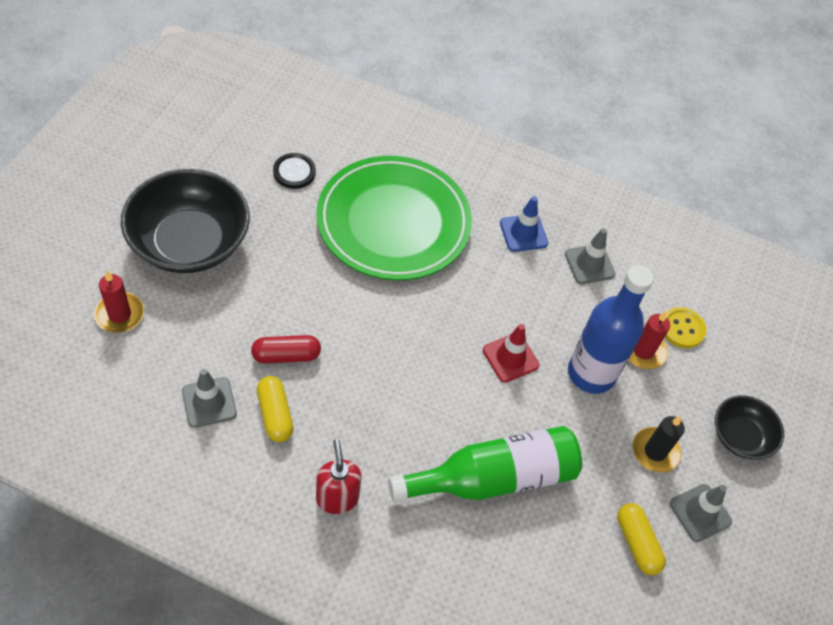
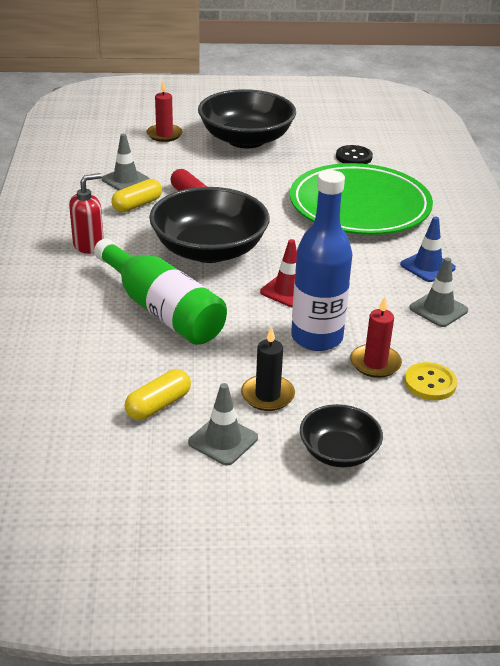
camera: 70 degrees right, 20 degrees down
(406, 388) = (209, 250): none -> black bowl

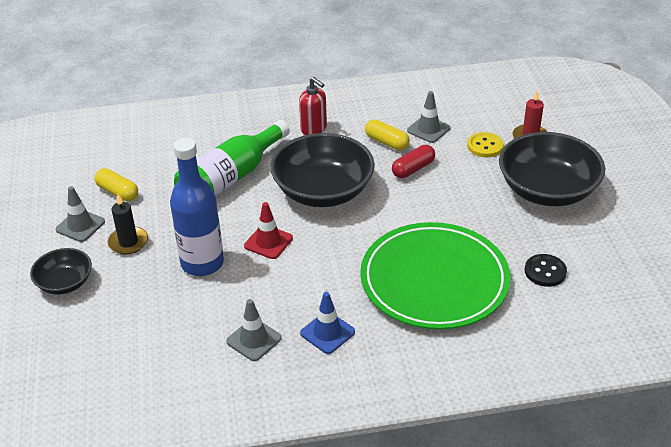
camera: 85 degrees right, 5 degrees up
(375, 363) = (170, 299): red candle -> none
(430, 383) = (144, 333): yellow button -> yellow button (485, 146)

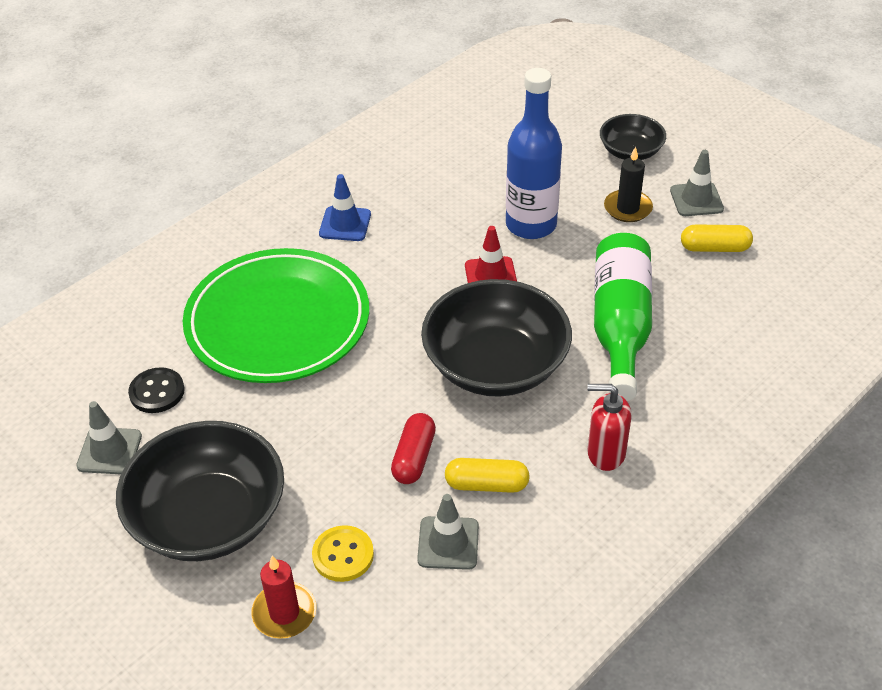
camera: 145 degrees right, 5 degrees up
(254, 340) = (406, 188): grey traffic cone -> grey traffic cone (109, 451)

